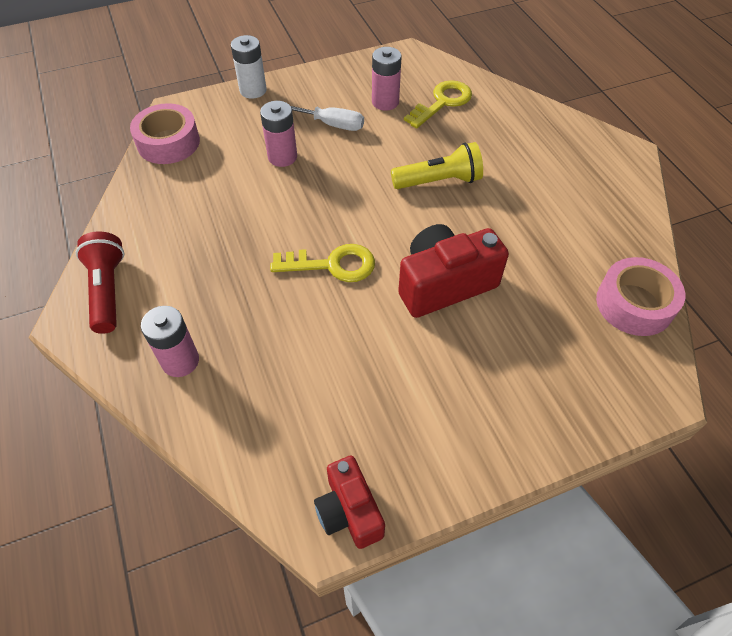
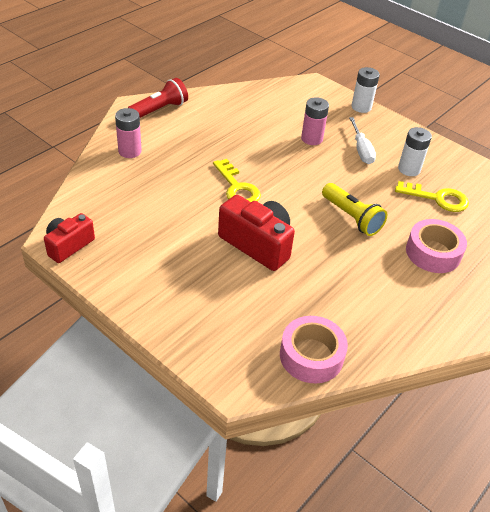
camera: 60 degrees right, 10 degrees down
(168, 142) = (284, 90): pink tape -> pink tape (433, 253)
(385, 102) = (409, 169): pink battery -> white battery

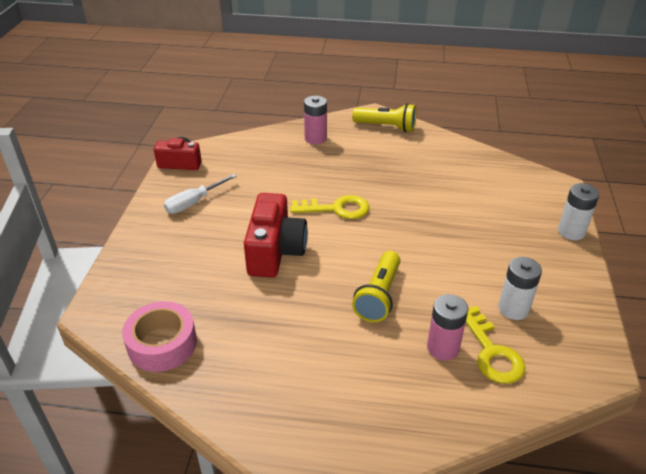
camera: 60 degrees right, 5 degrees down
(159, 110) = (386, 127): red flashlight -> yellow flashlight
(237, 188) = (336, 209): yellow key -> yellow key turned 120 degrees counterclockwise
(311, 139) = (467, 221): pink battery -> pink battery (443, 348)
(361, 150) = (496, 261): white screwdriver -> white screwdriver (193, 203)
(433, 253) = (392, 381): pink tape -> none

